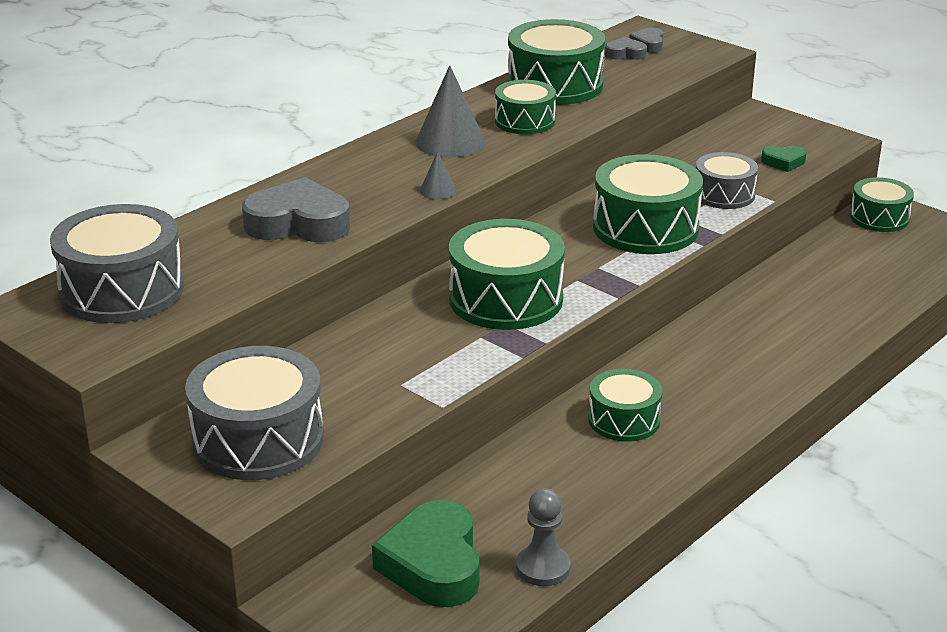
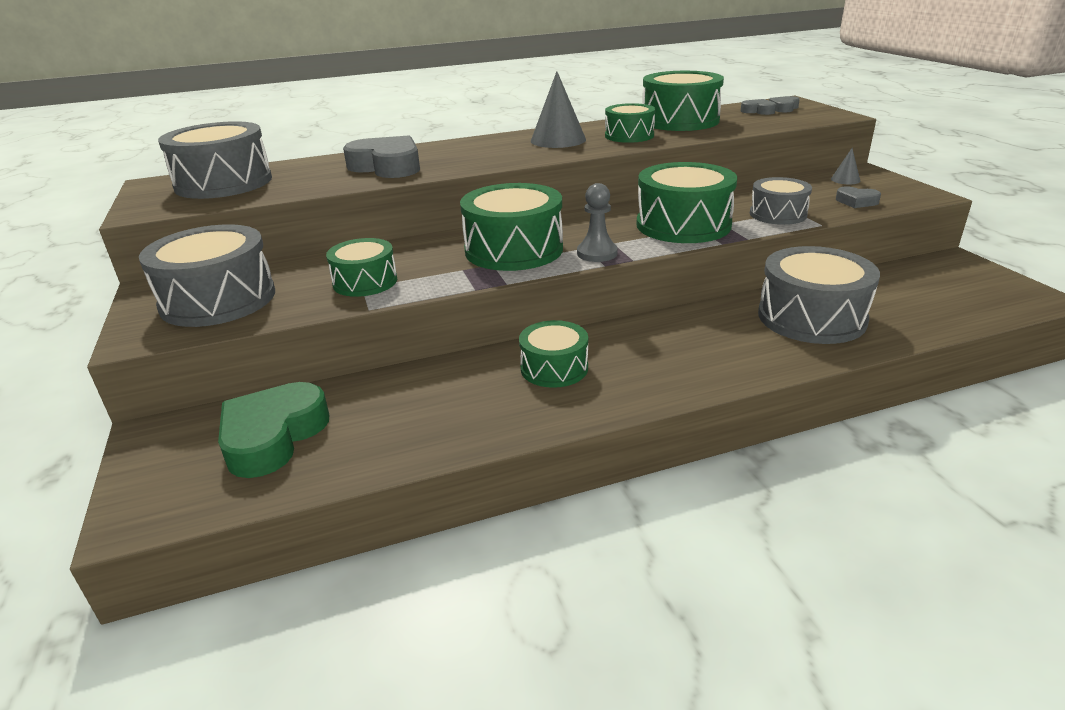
camera: 30 degrees right, 0 degrees up
(438, 190) = (508, 162): grey cone -> grey cone (845, 180)
(543, 567) = (348, 469): grey pawn -> grey pawn (597, 253)
(783, 162) = (856, 202): green heart -> grey heart
(804, 304) = (811, 317): none -> grey drum
(879, 218) = (944, 268): green drum -> green drum (365, 282)

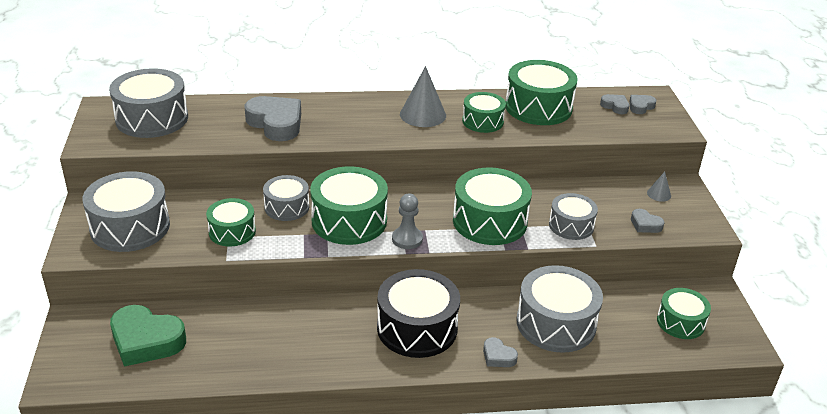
camera: 10 degrees right, 5 degrees up
(273, 437) = (146, 341): green heart -> green heart turned 105 degrees counterclockwise
(427, 250) = (286, 207): none -> grey drum
(554, 368) = (346, 327): green drum -> green drum (680, 322)
(647, 352) = (417, 328): none -> black drum
(770, 361) = (498, 356): none -> grey heart

